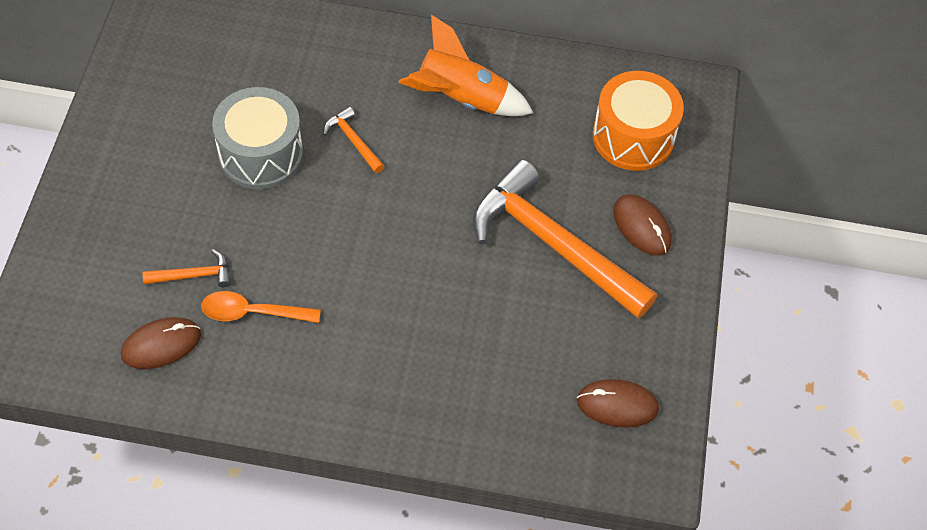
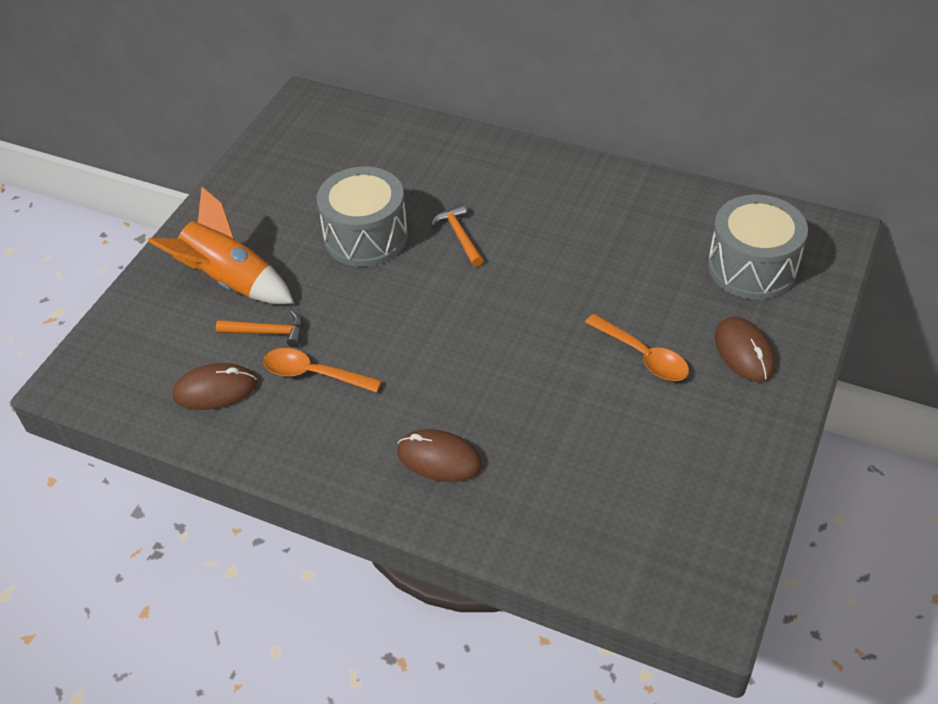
camera: 20 degrees right, 10 degrees down
(461, 99) = (578, 212): orange rocket -> orange rocket (229, 281)
(553, 244) = (643, 356): orange hammer -> orange spoon
(617, 405) = (679, 525): brown mouse -> brown mouse (439, 458)
(633, 137) = (752, 267): orange drum -> grey drum

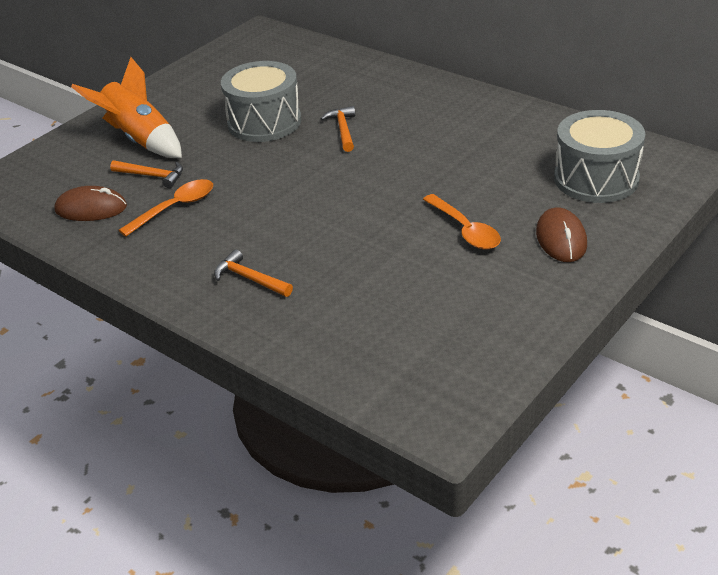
camera: 15 degrees right, 10 degrees down
(313, 374) = (175, 208): orange spoon -> orange spoon turned 105 degrees clockwise
(439, 458) = (250, 279): brown mouse -> orange hammer

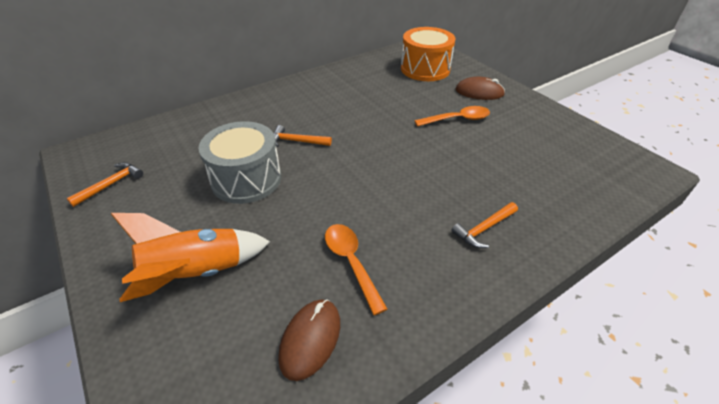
camera: 75 degrees left, 5 degrees up
(152, 176) = (280, 273): orange hammer -> orange hammer (111, 184)
(596, 179) = (425, 69): grey drum -> orange drum

